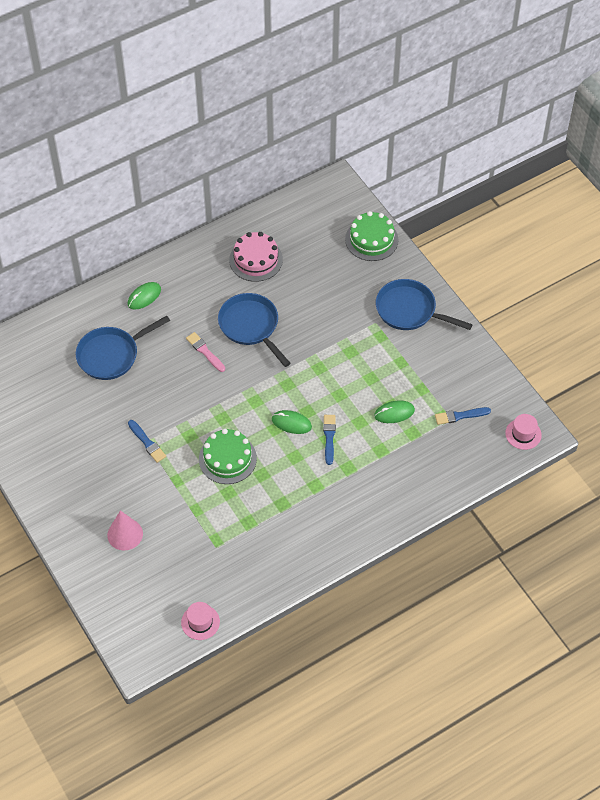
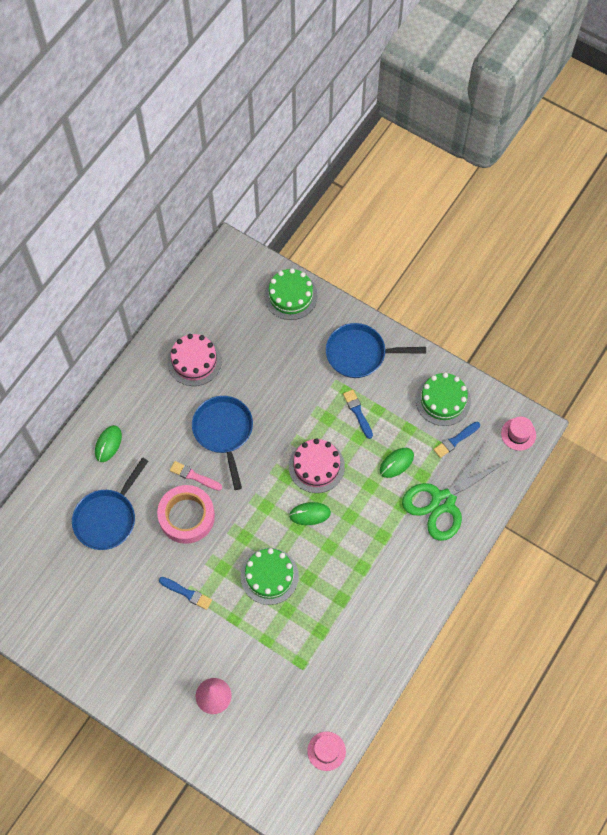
camera: 25 degrees left, 10 degrees up
(180, 381) = (186, 516): none -> pink tape
(251, 326) = (224, 432): blue pan -> blue pan turned 45 degrees clockwise
(319, 386) = (316, 466): none -> pink cake
(329, 437) = (351, 513): blue brush -> blue brush (358, 412)
(420, 462) = (443, 501): none -> green scissors
(466, 378) = (443, 400): none -> green cake

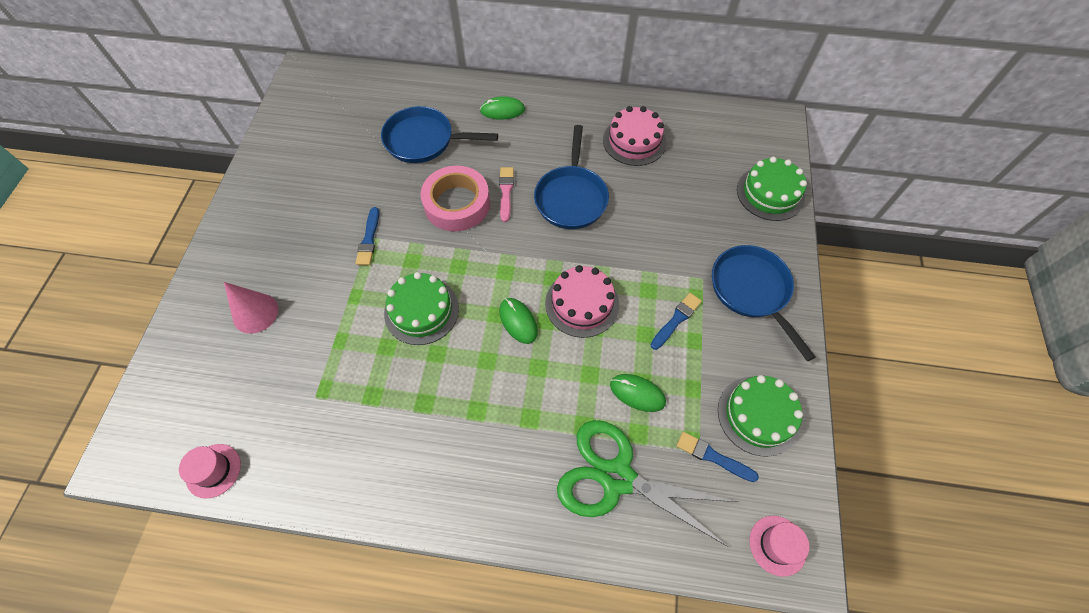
camera: 65 degrees right, 5 degrees down
(224, 432) = (571, 197): blue pan -> blue pan turned 135 degrees clockwise

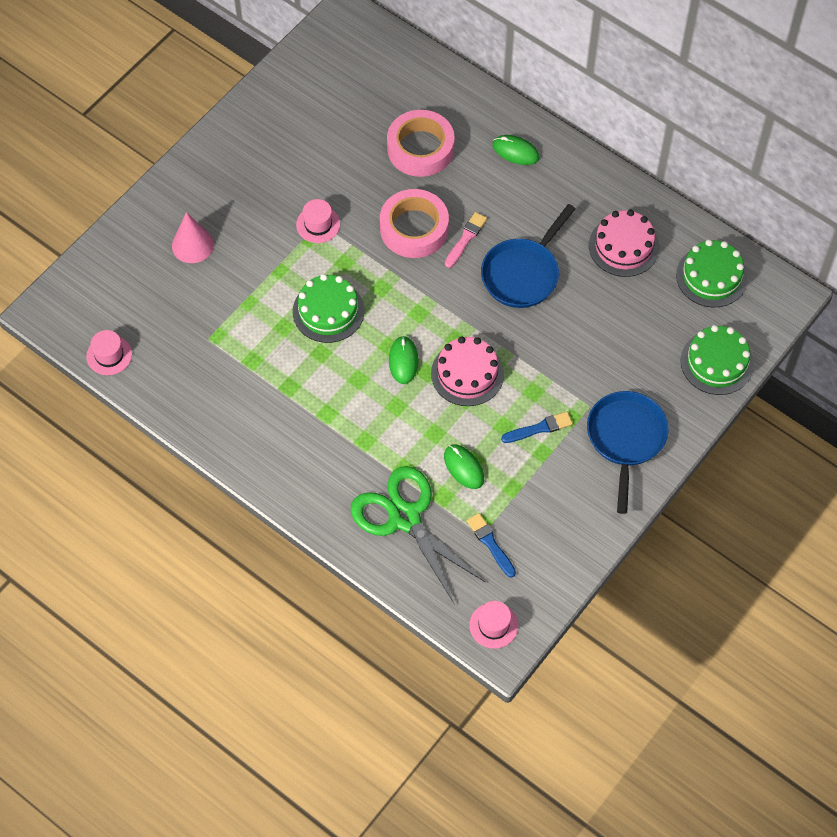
camera: 30 degrees right, 0 degrees up
(369, 239) = (318, 224): blue brush -> pink hat
(424, 140) = (420, 148): blue pan -> pink tape
(758, 415) = (551, 535): green cake -> green cake (711, 276)

